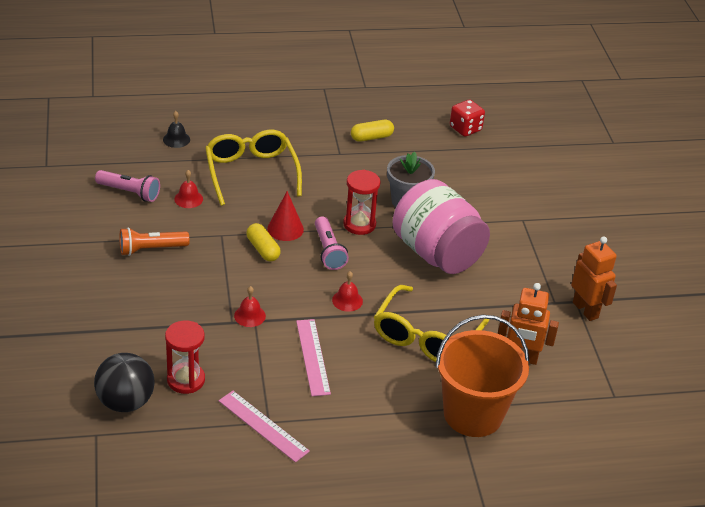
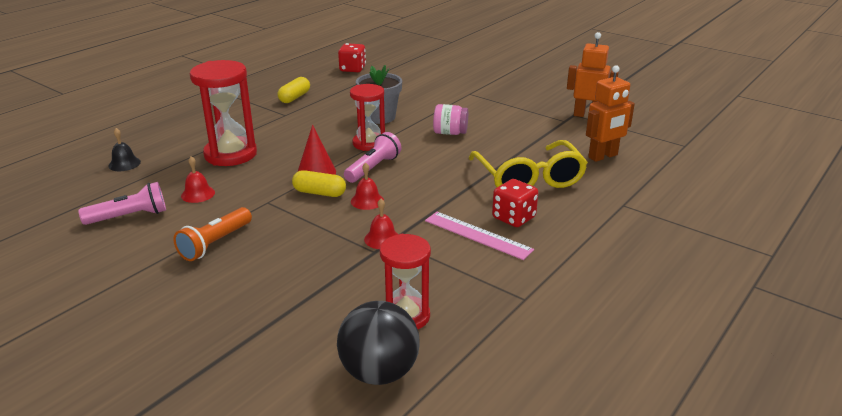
camera: 40 degrees left, 10 degrees down
(251, 173) = (230, 154): yellow glasses -> red hourglass
(263, 426) = (526, 305): pink ruler -> none
(328, 251) = (373, 168): pink flashlight -> pink flashlight turned 90 degrees counterclockwise
(347, 300) = (439, 188): red bell -> red bell (367, 201)
(358, 361) = (513, 218): none -> red dice
(437, 253) = (450, 133): pink jar -> pink jar, size x0.43
(473, 414) = (638, 201): orange bucket -> none

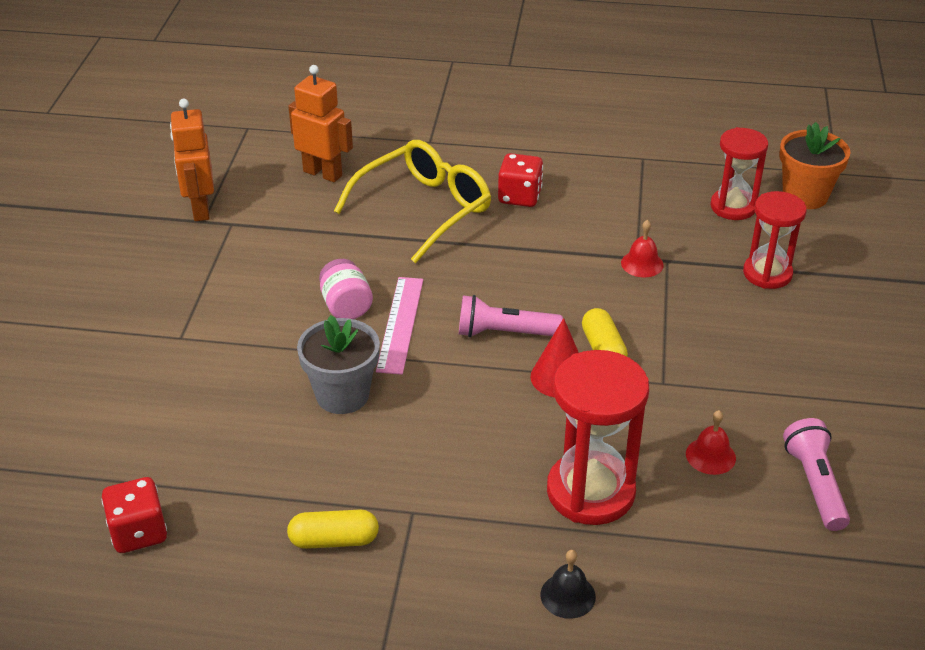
camera: 120 degrees left, 10 degrees up
(124, 164) = (724, 598): black bell -> black bell (568, 595)
(129, 216) = (815, 485): pink flashlight -> pink flashlight turned 45 degrees clockwise
(215, 243) = (775, 375): orange flashlight -> none
(367, 201) = (583, 305): red bell -> none
(369, 143) = (439, 367): red hourglass -> red hourglass (767, 274)
(379, 372) = (805, 196): black ball -> orange flower pot
(477, 235) = (574, 208): pink ruler -> pink ruler (400, 324)

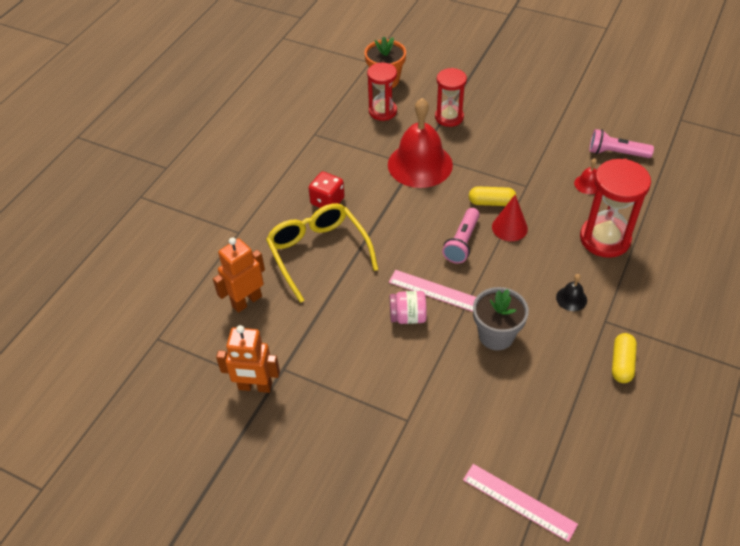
camera: 70 degrees left, 10 degrees up
(77, 458) = (519, 501): none -> pink ruler
(138, 532) = (598, 469): red dice -> none
(568, 595) = (677, 268): black bell -> black bell (571, 298)
(642, 264) = (420, 164): red bell -> red bell, size x2.44

